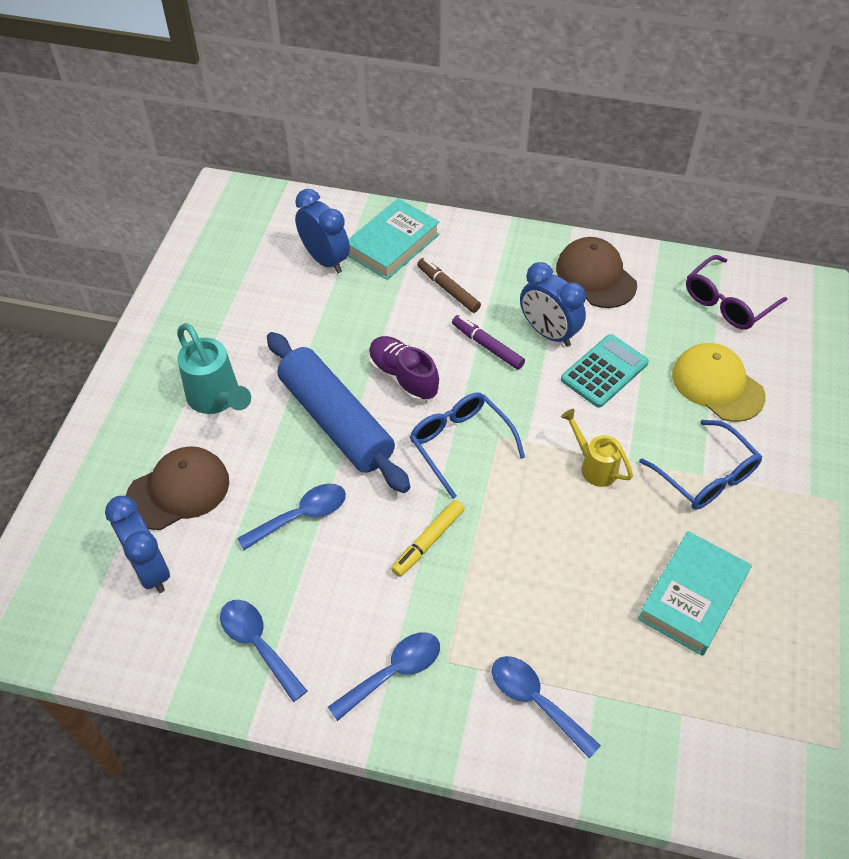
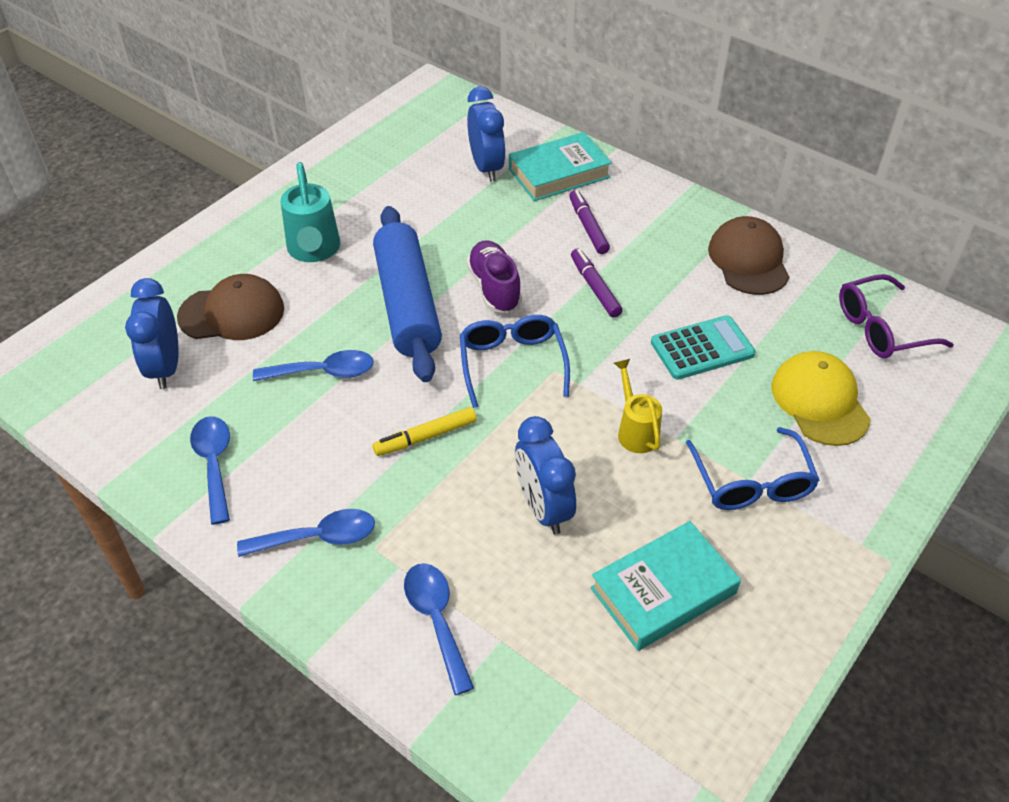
camera: 25 degrees right, 5 degrees down
(448, 289) = (588, 227): brown marker -> purple marker
(548, 333) = (665, 295): blue clock -> blue clock (543, 508)

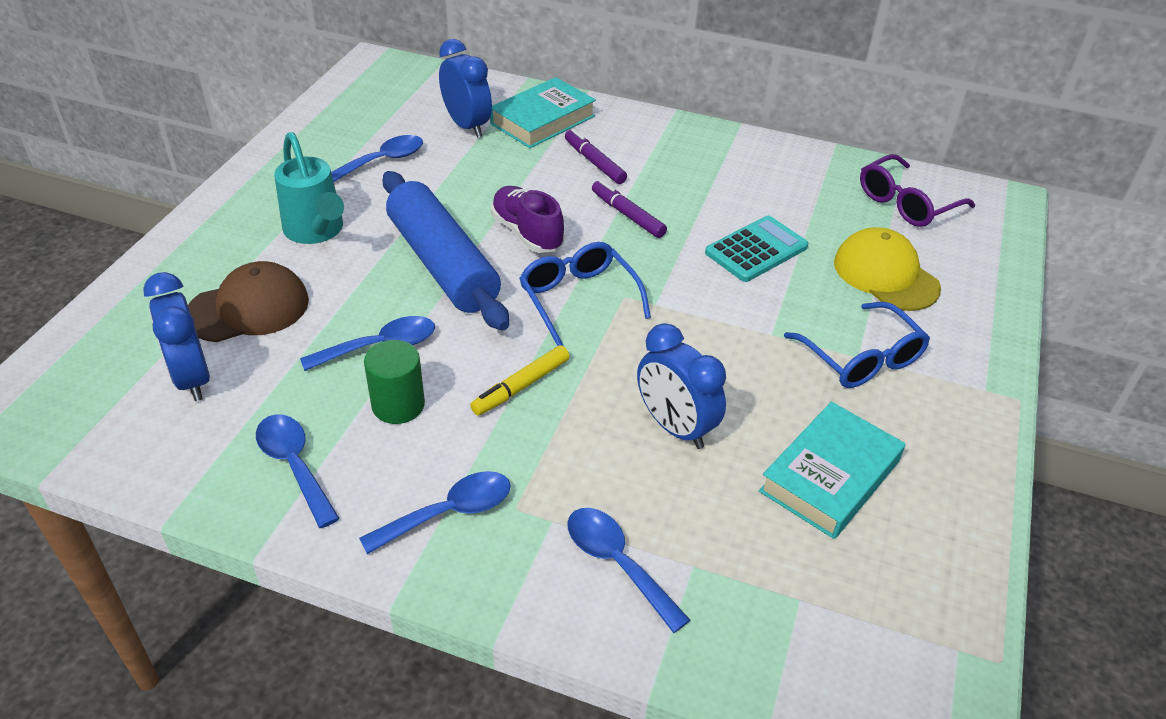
camera: 20 degrees left, 5 degrees down
(316, 430) = (398, 405): none -> green cylinder
(396, 191) = (382, 161): none -> blue spoon
(635, 430) = (730, 335): yellow watering can -> none
(748, 260) = (760, 166): brown cap -> none

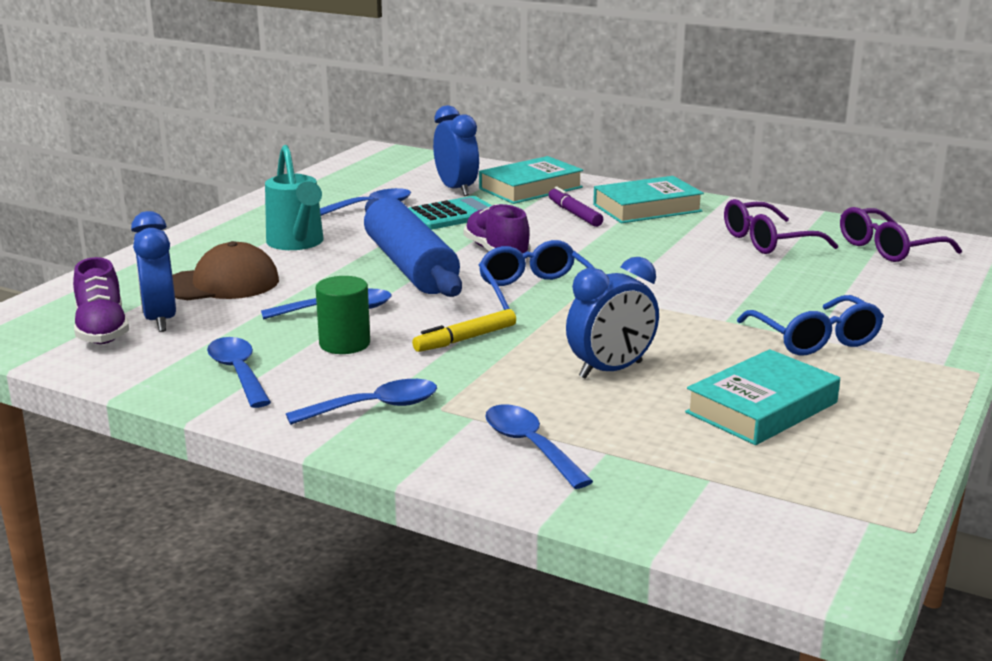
camera: 10 degrees right, 20 degrees down
(131, 402) = (102, 330): none -> purple shoe
(627, 215) = (598, 245): purple marker -> none
(665, 148) = (647, 208): none -> turquoise book
(675, 427) = (610, 370): blue clock -> blue clock turned 90 degrees counterclockwise
(756, 250) = (723, 270): turquoise calculator -> turquoise calculator (452, 215)
(790, 198) = (767, 241): none -> purple glasses
(885, 275) = (854, 290): yellow cap -> none

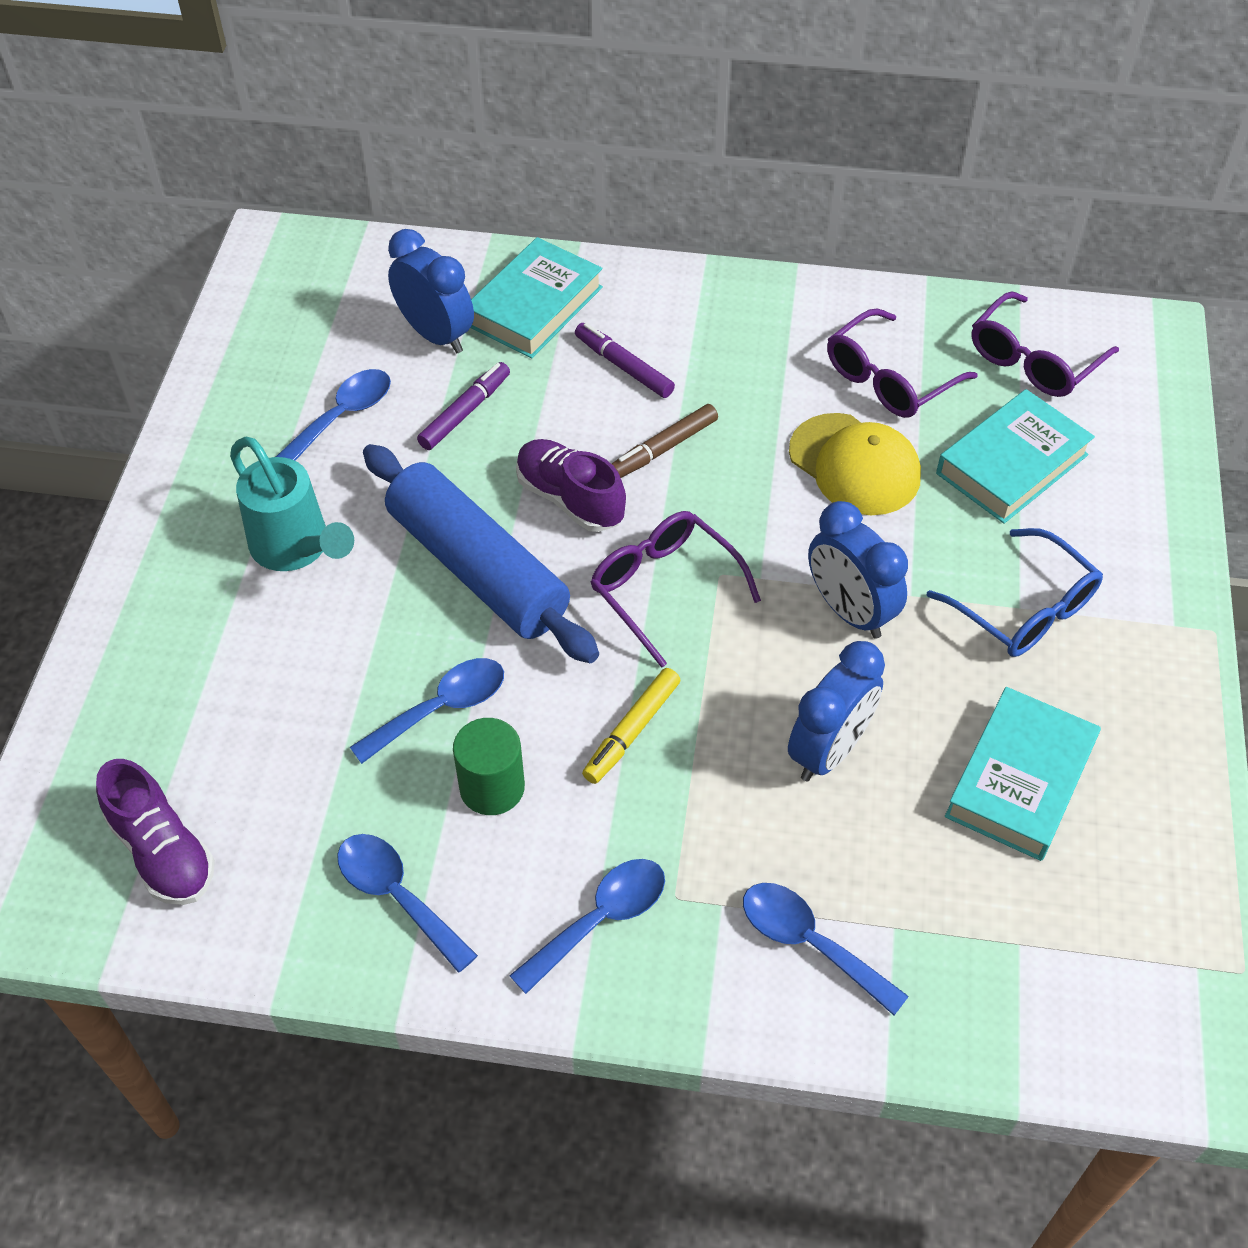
camera: 20 degrees left, 30 degrees up
(160, 319) = (224, 801): blue clock -> blue clock (849, 611)
(222, 283) = (254, 685): brown cap -> none
(452, 215) = (465, 412): turquoise calculator -> purple marker
(536, 291) = (663, 588): blue glasses -> purple glasses
(578, 244) = (663, 448): none -> brown marker
(647, 208) = (709, 326): turquoise book -> turquoise book (1012, 464)
(717, 267) = (855, 465): none -> yellow cap

